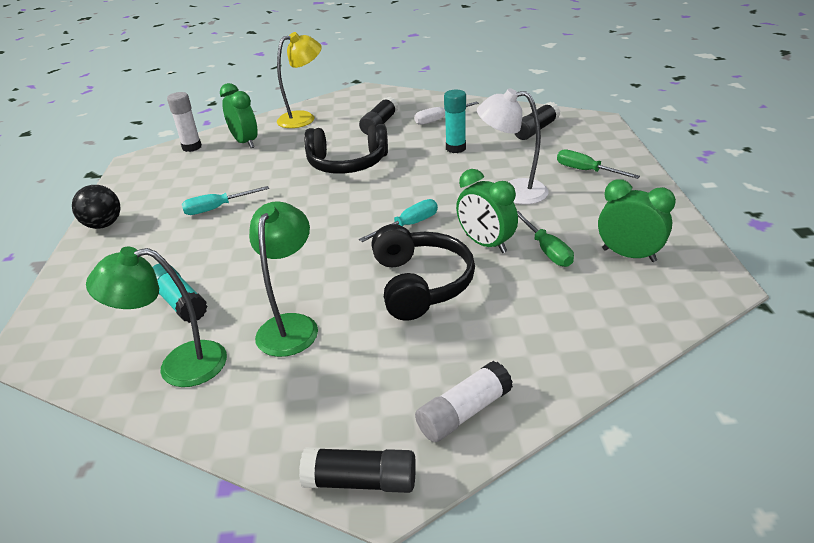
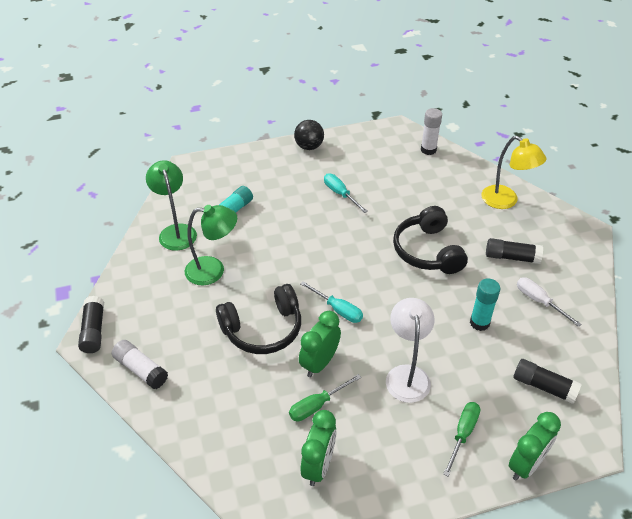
camera: 75 degrees right, 10 degrees up
(245, 142) = (446, 178): green clock -> green clock (526, 464)

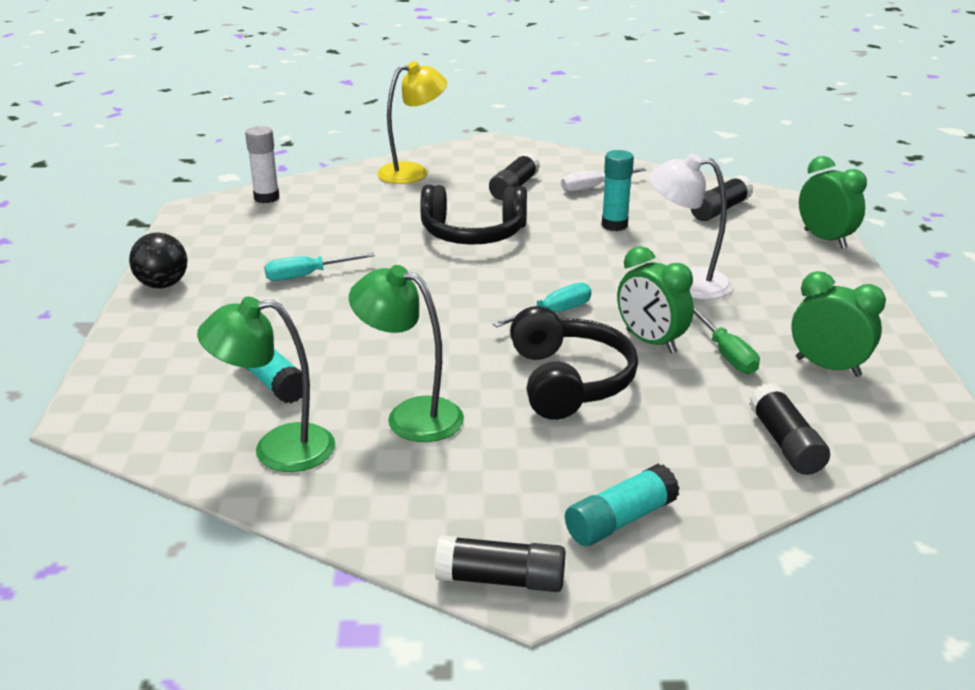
camera: 75 degrees left, 15 degrees down
(141, 370) = (620, 520): white glue stick -> turquoise glue stick
(213, 270) = (411, 415): green lamp -> green lamp turned 75 degrees counterclockwise
(223, 442) = (785, 443): none -> black glue stick
(462, 434) = (782, 265): green screwdriver -> none

